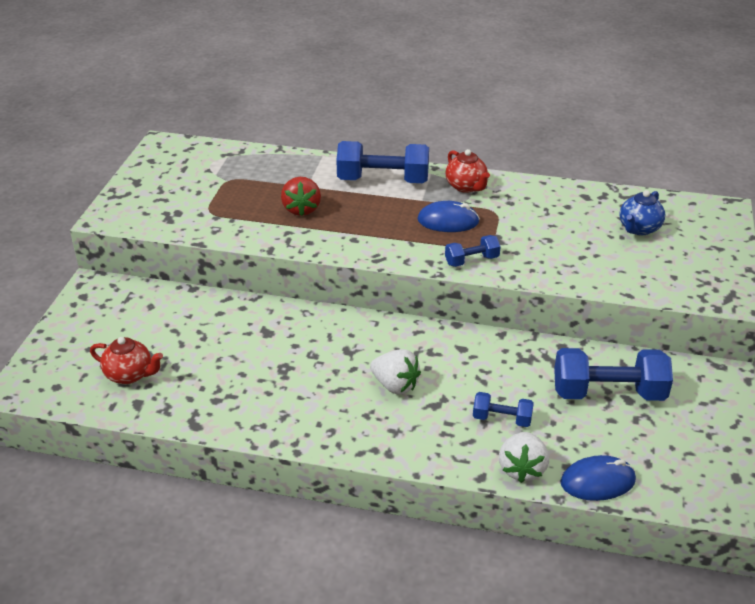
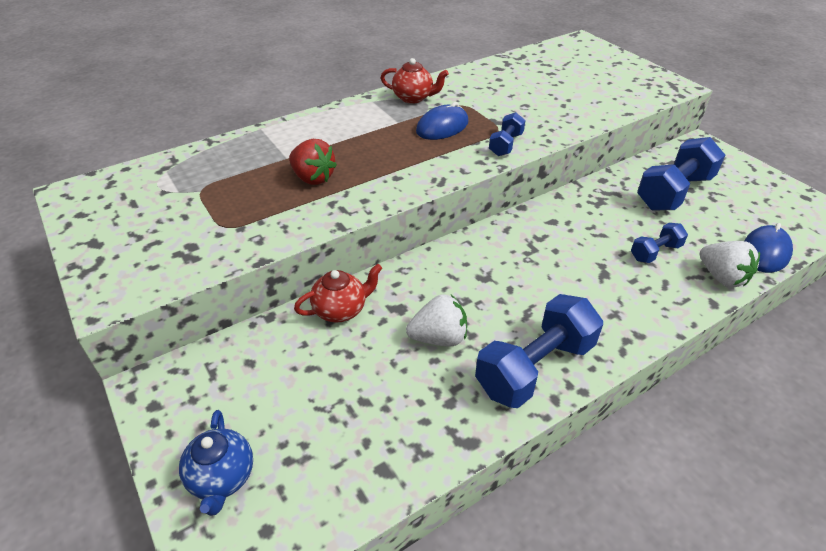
camera: 45 degrees left, 5 degrees up
(130, 375) = (332, 447): red teapot -> red teapot (341, 310)
(383, 180) = (344, 123): blue dumbbell -> blue dumbbell (535, 367)
(395, 385) = (558, 279): white strawberry -> white strawberry (439, 338)
(639, 229) = (561, 72): blue teapot -> blue teapot (222, 478)

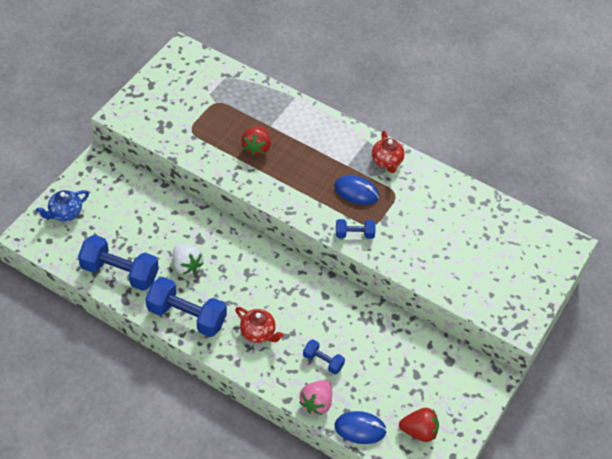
camera: 60 degrees right, 10 degrees up
(341, 310) = (185, 214): red teapot -> red teapot (258, 333)
(674, 192) = (405, 365): blue dumbbell -> blue dumbbell (119, 272)
(722, 277) = (316, 403): white strawberry -> pink strawberry
(770, 209) = (419, 431): none -> red strawberry

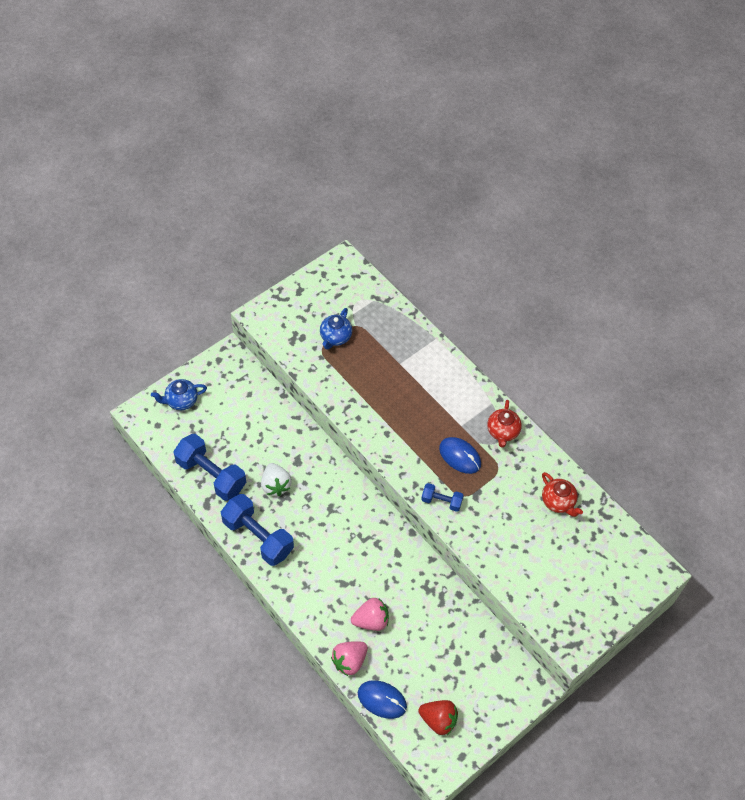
camera: 20 degrees right, 5 degrees up
(201, 117) = (335, 337): none -> blue teapot
(256, 148) = (378, 384): red strawberry -> none
(258, 333) = (319, 573): red teapot -> red teapot (558, 502)
(323, 361) = (371, 620): blue dumbbell -> pink strawberry

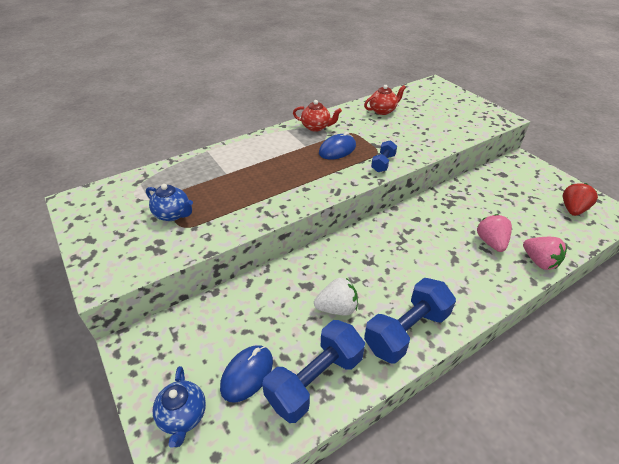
camera: 80 degrees left, 15 degrees down
(382, 700) = (570, 242): blue mouse -> blue mouse (247, 374)

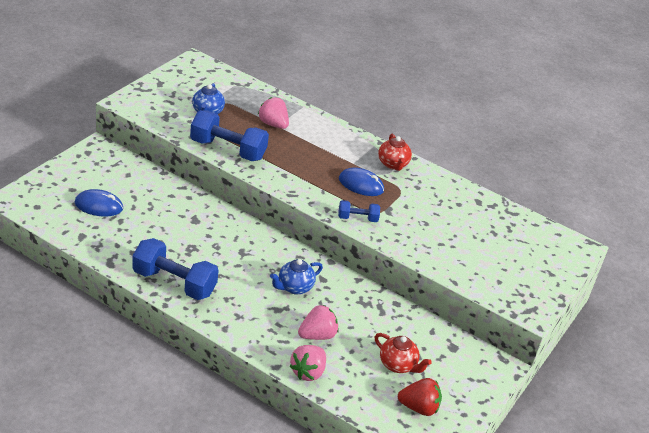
camera: 60 degrees right, 5 degrees down
(183, 416) = (57, 186): blue teapot -> blue teapot (294, 287)
(223, 175) = (273, 124): none -> pink strawberry
(315, 380) = (107, 239): blue dumbbell -> blue dumbbell (228, 150)
(337, 308) = (179, 240): white strawberry -> none
(383, 111) = (466, 208): red teapot -> red teapot (398, 365)

